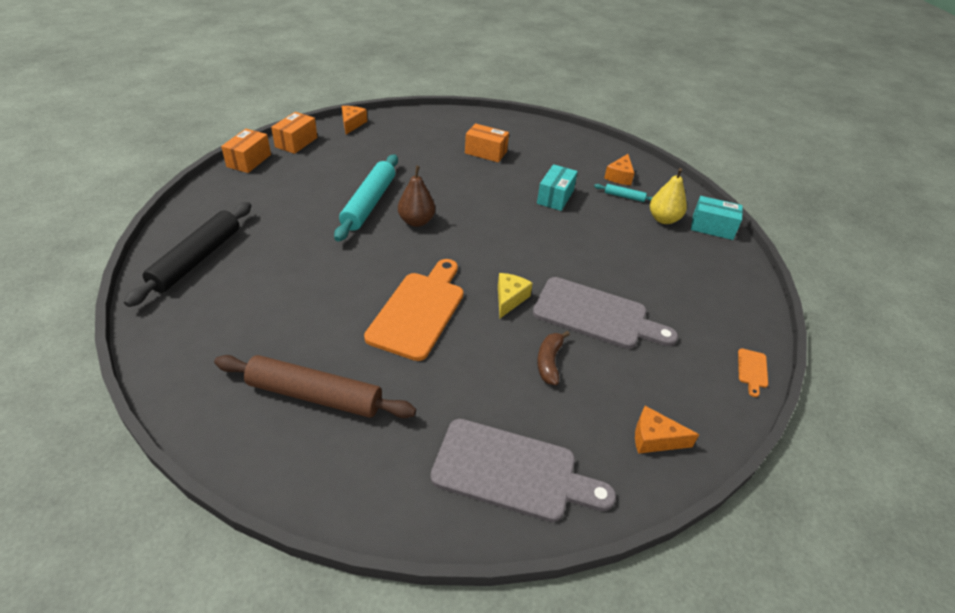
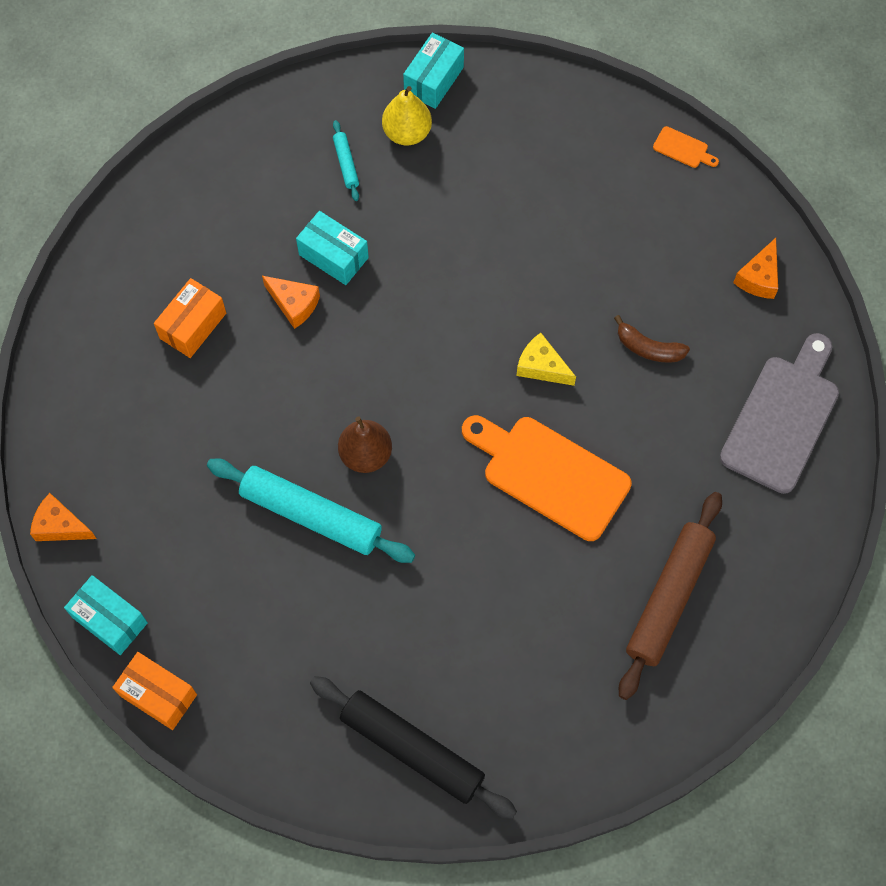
camera: 75 degrees left, 25 degrees up
(296, 142) = (110, 620): orange box -> turquoise box
(596, 315) = (581, 277): grey cutting board -> none
(619, 176) = (293, 152): orange cheese -> orange cheese (294, 304)
(624, 196) = (346, 163): turquoise rolling pin -> turquoise rolling pin turned 45 degrees counterclockwise

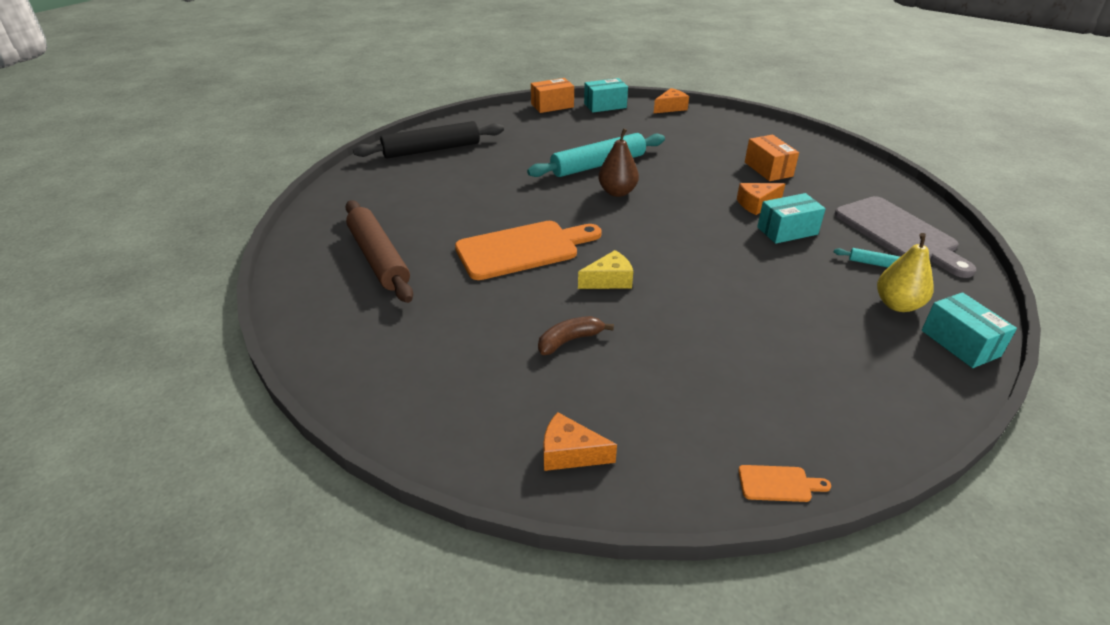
camera: 125 degrees right, 30 degrees down
(683, 148) = (778, 484): orange cutting board -> orange cutting board turned 150 degrees counterclockwise
(759, 277) = (570, 453): orange cheese -> orange cheese turned 45 degrees counterclockwise
(782, 418) = (422, 386): grey cutting board -> grey cutting board (899, 233)

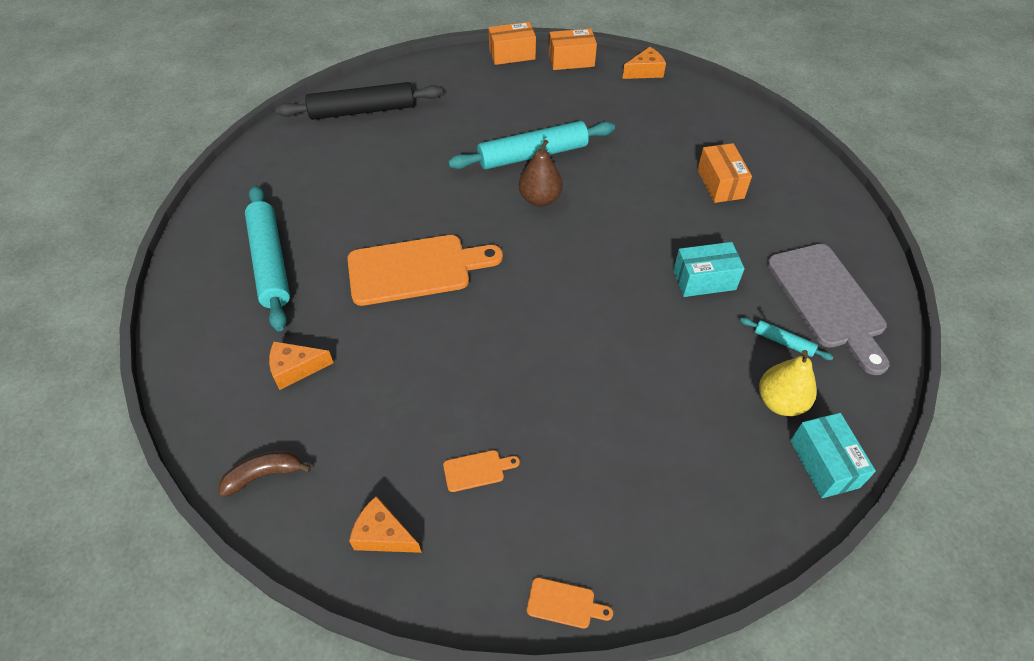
camera: 10 degrees right, 15 degrees up
(378, 258) = (270, 262): brown rolling pin -> turquoise rolling pin
(569, 340) = (425, 398): brown banana -> brown banana (264, 475)
(605, 106) = (571, 60): turquoise box -> orange box
(609, 280) = (490, 324): yellow cheese -> none
(643, 389) = (477, 470): none -> orange cutting board
(756, 204) = (686, 236): orange cheese -> orange cheese (295, 369)

